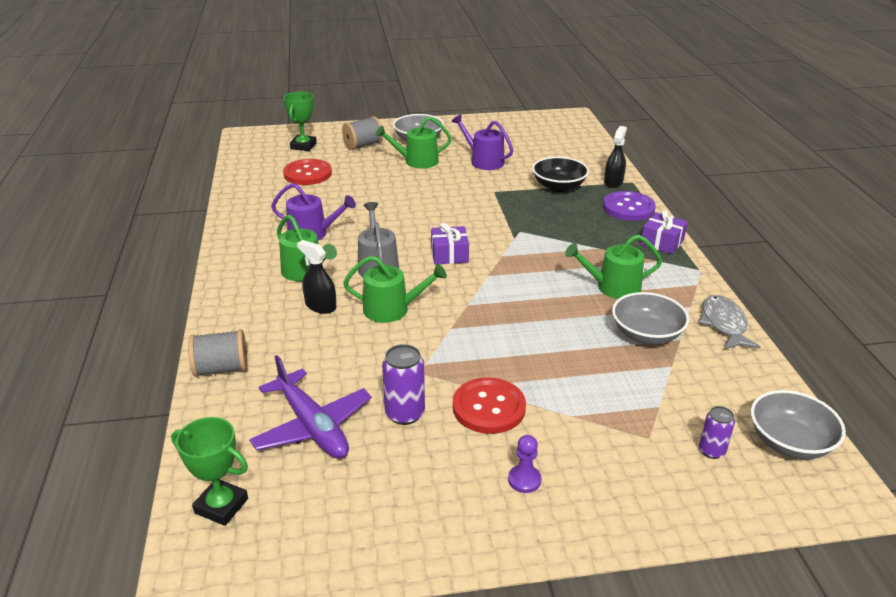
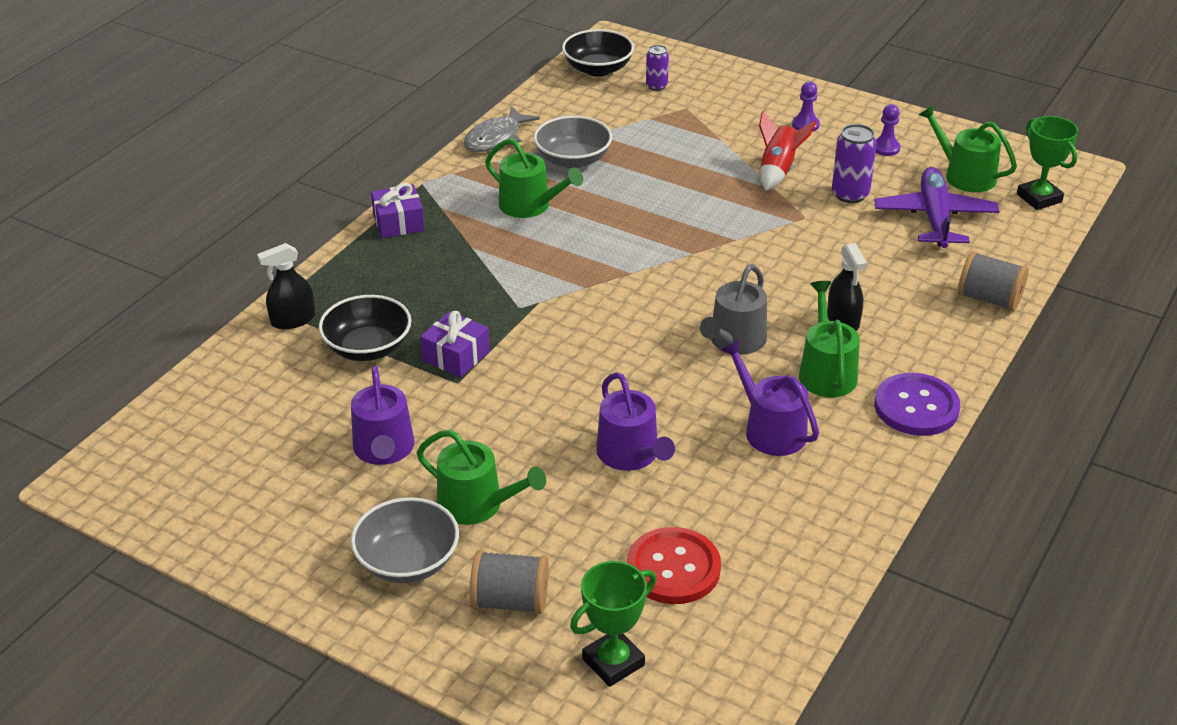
camera: 140 degrees left, 5 degrees up
(372, 199) = (631, 455): none -> purple watering can
(392, 309) = (771, 283): green watering can -> green watering can (964, 175)
(420, 492) = (886, 148): none -> purple pawn
(449, 254) = (638, 316): purple gift -> purple gift (456, 356)
(489, 407) = (778, 170): red button -> red rocket
(628, 208) = (350, 276): purple button -> purple button (916, 407)
(789, 442) = (598, 69): grey bowl -> black bowl

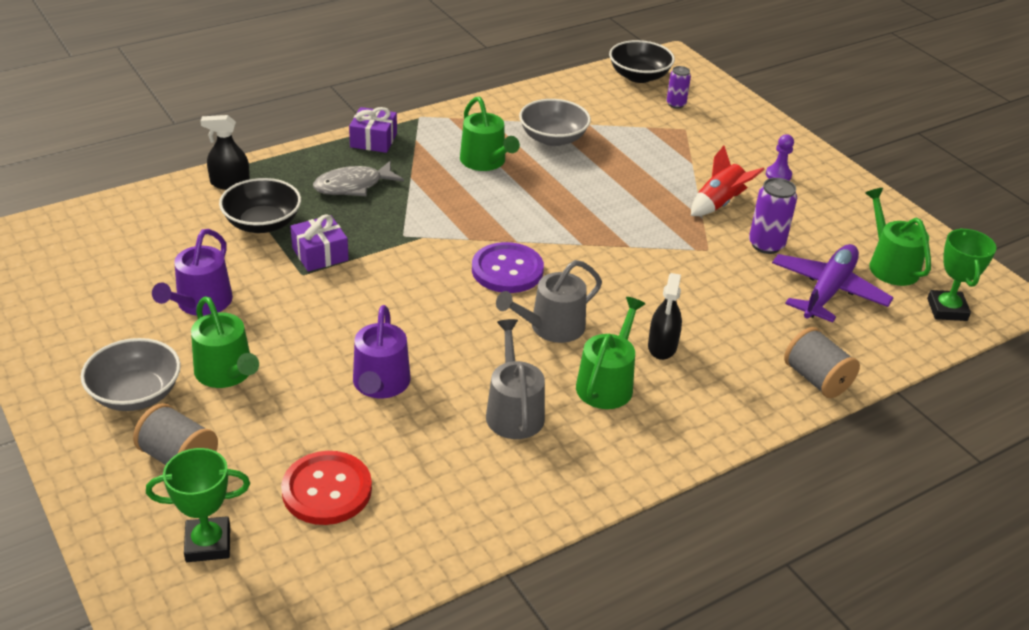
camera: 25 degrees right, 0 degrees up
(496, 138) = (507, 103): grey fish -> grey fish (353, 186)
(770, 429) = (513, 411): purple watering can -> grey watering can
(886, 148) = (835, 218): purple pawn -> none
(916, 407) = (661, 445): purple button -> purple button (507, 270)

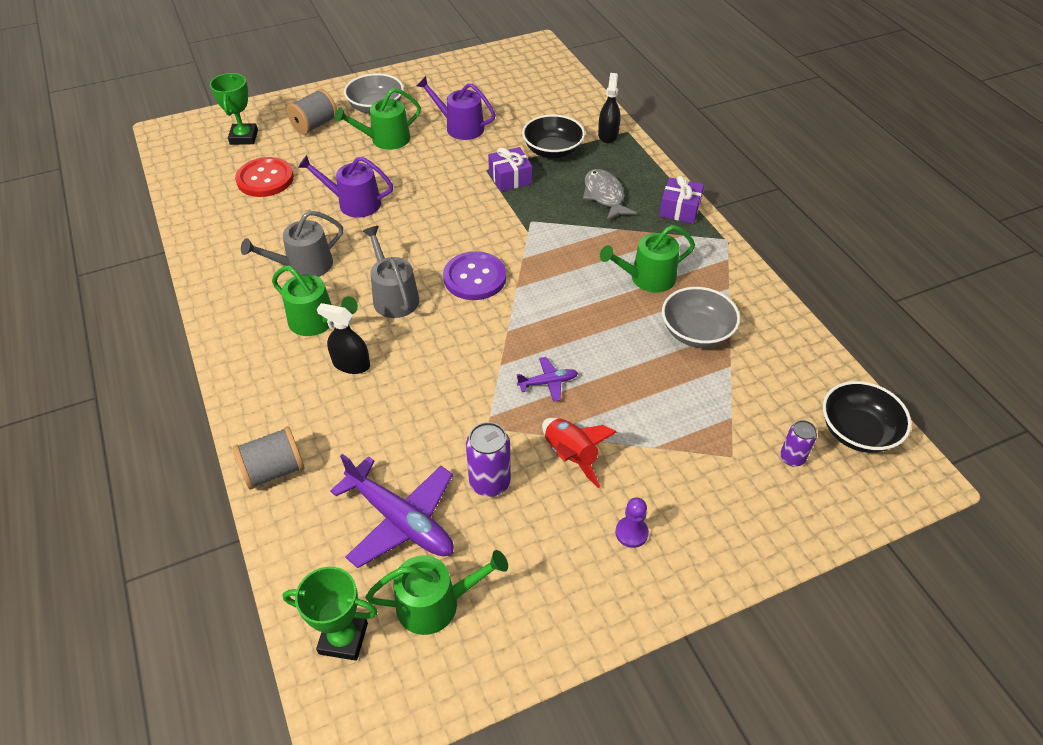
camera: 100 degrees right, 10 degrees up
(513, 411) = (304, 265): grey watering can -> grey watering can turned 150 degrees clockwise
(641, 217) = (548, 382): none -> purple plane

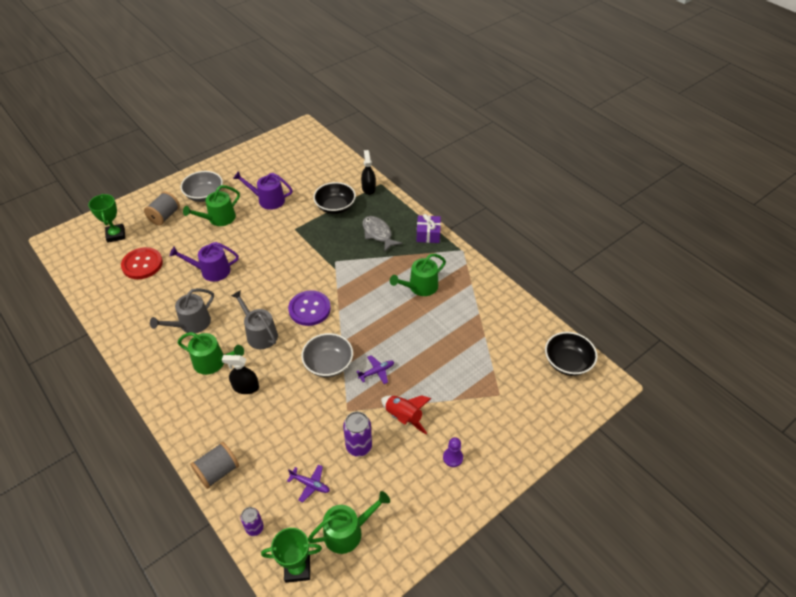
camera: 15 degrees left, 0 degrees up
(401, 520) = (310, 484): purple plane -> purple plane, size x0.48
(510, 178) = (312, 232): purple gift -> none
(696, 332) = (459, 318): grey bowl -> grey bowl (328, 364)
(792, 458) = (534, 388): purple can -> purple can (255, 528)

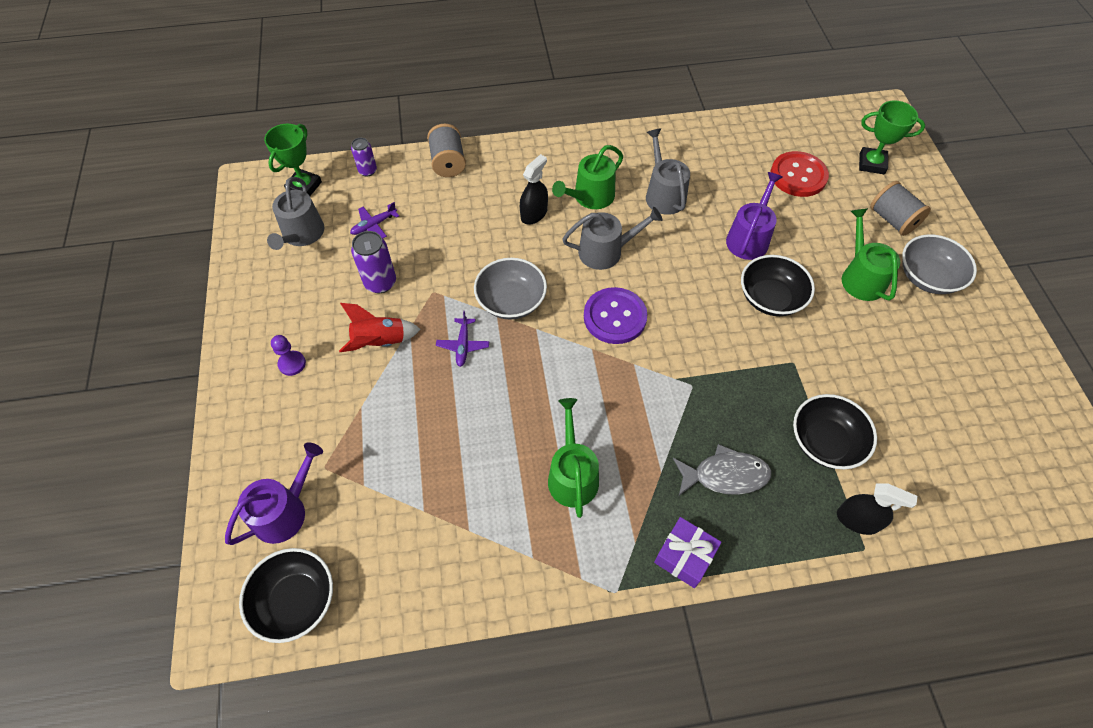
camera: 120 degrees right, 10 degrees up
(255, 249) = (770, 298): none -> black bowl
(268, 200) = (883, 353): purple watering can -> purple watering can (284, 511)
(347, 532) = (301, 234): green watering can -> grey watering can

